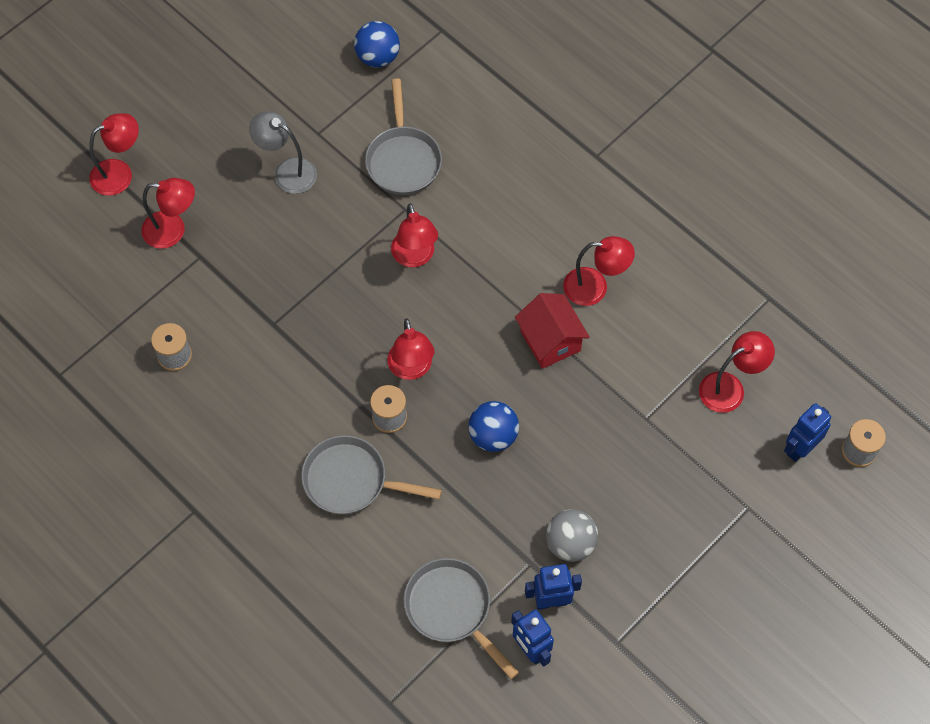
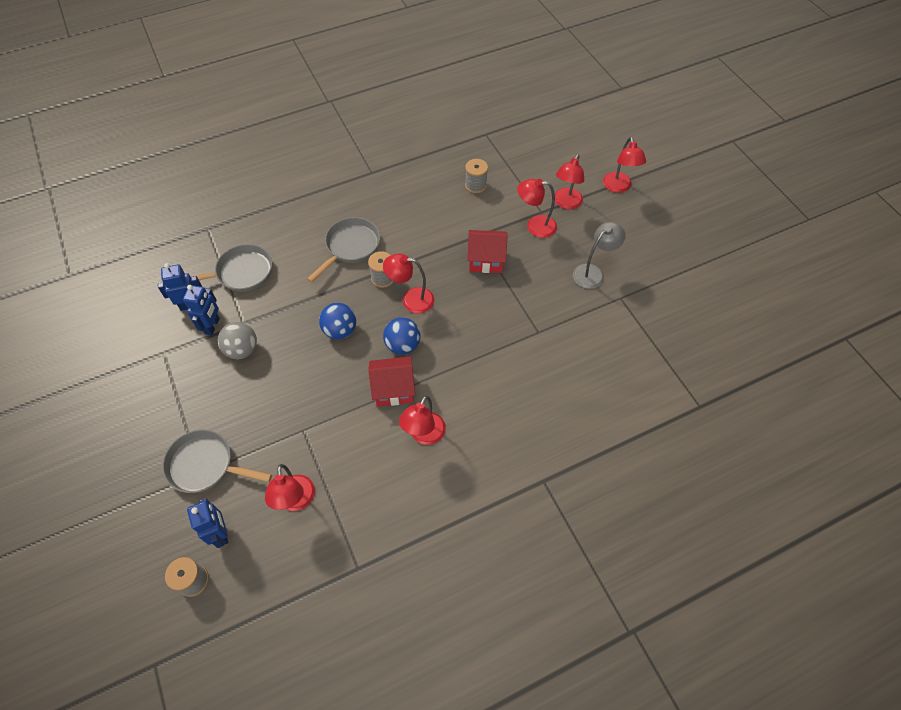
camera: 110 degrees right, 5 degrees down
(312, 300) = (486, 260): none -> red house
(378, 57) = (682, 354): blue ball -> blue ball (403, 345)
(403, 160) = (581, 343): grey pan -> grey pan (205, 465)
(415, 257) = (496, 327): red lamp -> red lamp (535, 226)

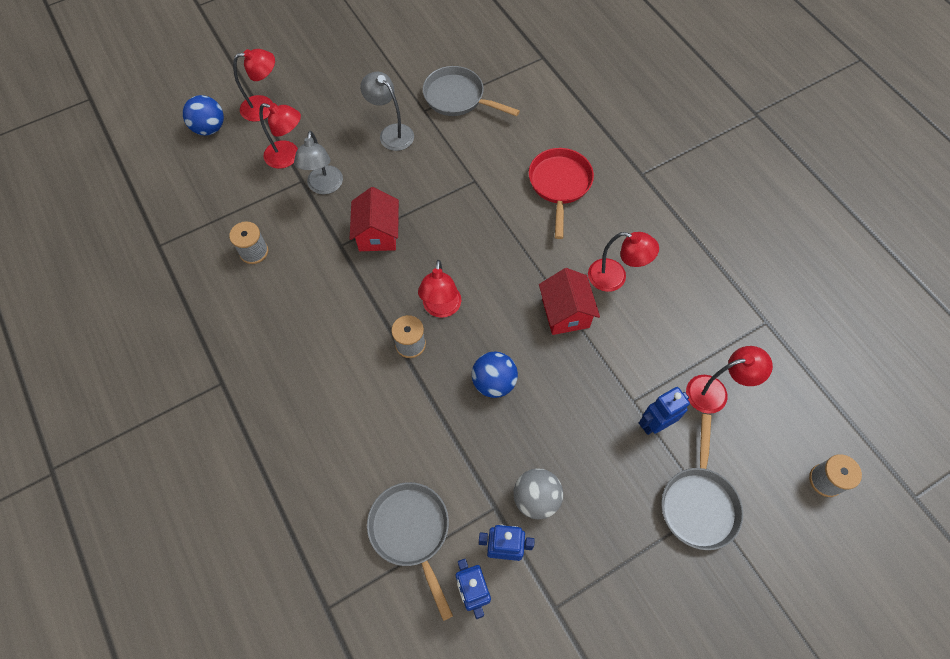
camera: 95 degrees left, 5 degrees up
(221, 533) = (769, 464): blue robot -> blue robot (655, 424)
(350, 247) = (360, 390): grey pan -> grey pan (457, 98)
(403, 345) = (507, 310): blue ball -> blue ball (209, 128)
(532, 402) = (559, 185): none -> red pan
(535, 226) = (324, 187): red lamp -> grey lamp

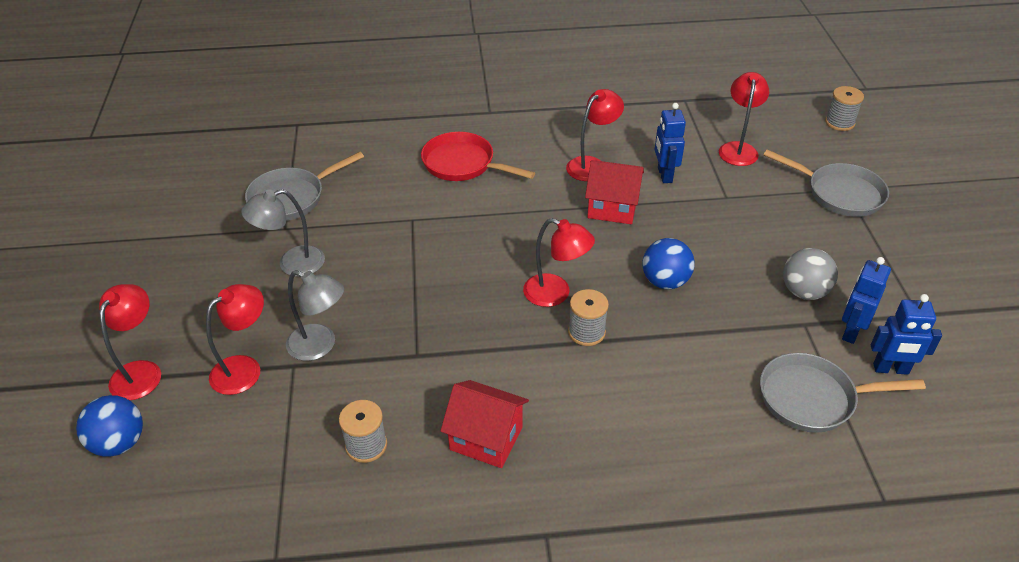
camera: 65 degrees left, 20 degrees down
(377, 234) = (424, 317): red house -> red house (486, 438)
(655, 424) = (755, 192): blue robot -> blue robot (664, 175)

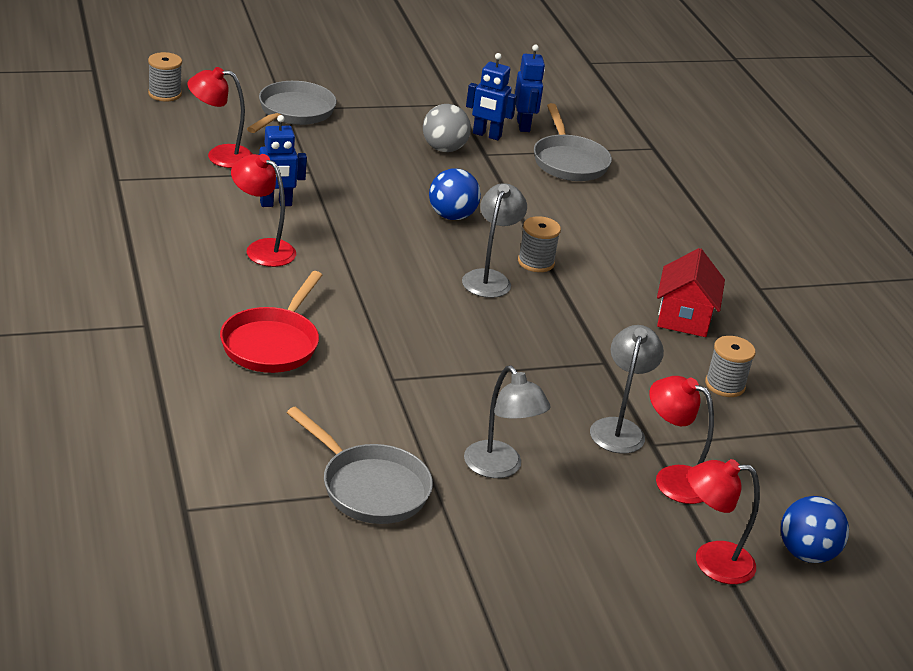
camera: 105 degrees left, 10 degrees down
(556, 294) = (489, 278): red lamp -> grey lamp
(612, 208) = (342, 239): red house -> none

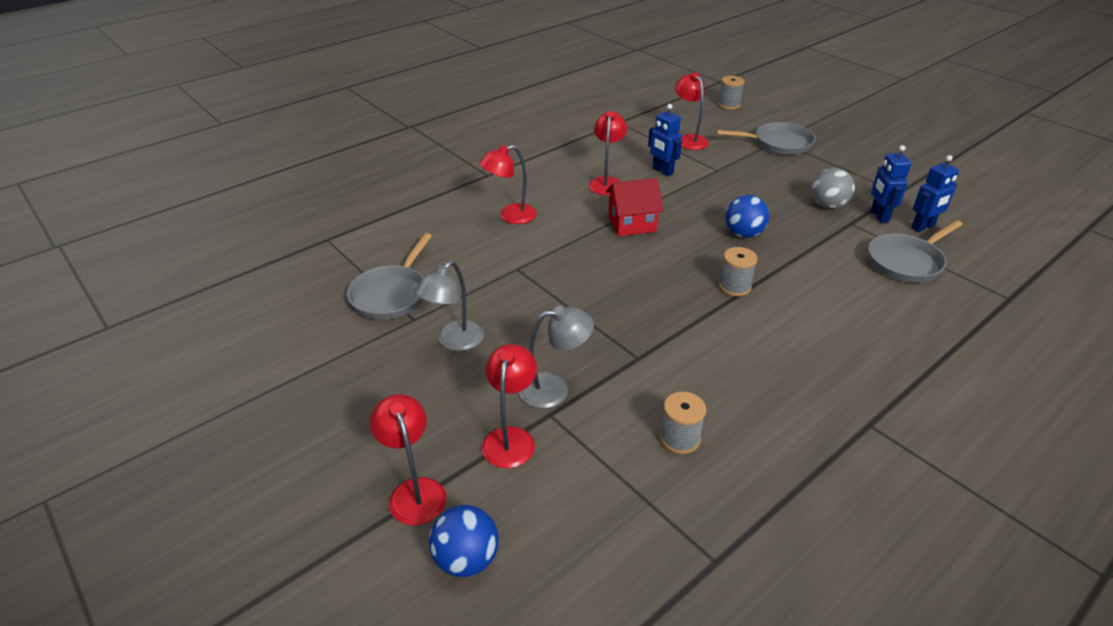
camera: 70 degrees right, 5 degrees up
(272, 344) = (510, 216): red pan -> red lamp
(489, 278) = (684, 272): grey lamp -> none
(684, 318) = (756, 386): red house -> red house (632, 224)

